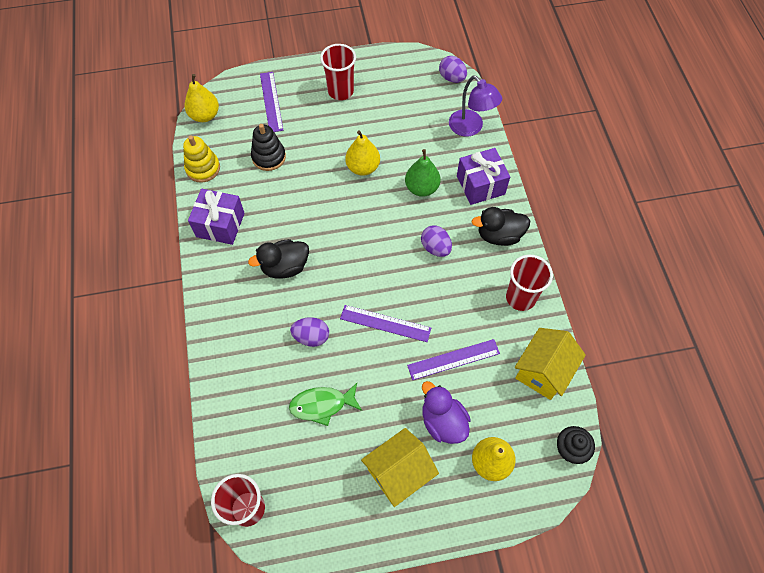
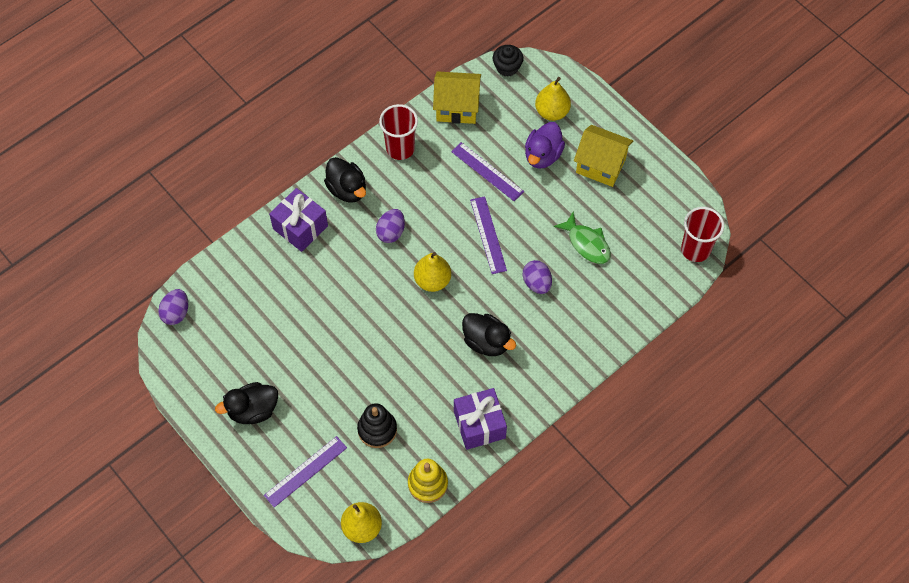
camera: 120 degrees left, 0 degrees up
(340, 91) = (253, 410): red cup -> black duck
(363, 167) = (339, 336): yellow pear -> yellow pear (432, 280)
(422, 188) = (333, 274): green pear -> none
(470, 128) = (235, 266): purple lamp -> none

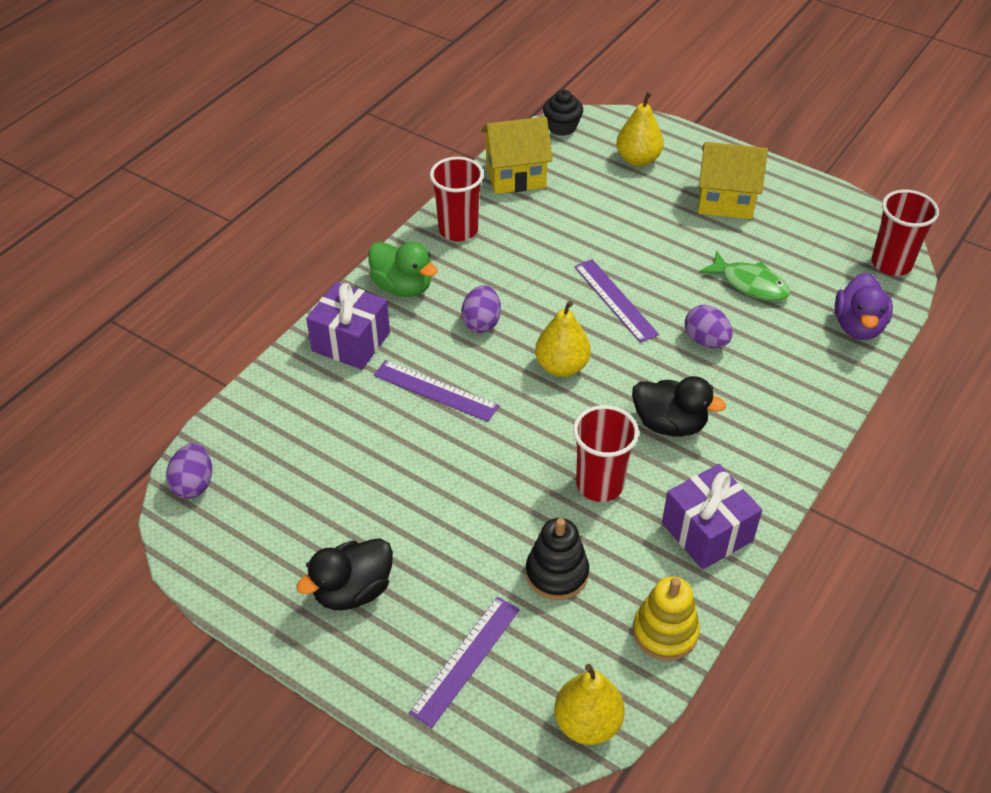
camera: 15 degrees left, 15 degrees down
(347, 189) = (402, 286): black duck -> green duck
(425, 375) = (600, 484): none -> red cup
(487, 171) = (583, 233): purple ruler -> purple ruler (435, 390)
(542, 155) = (647, 204): purple duck -> purple duck (858, 326)

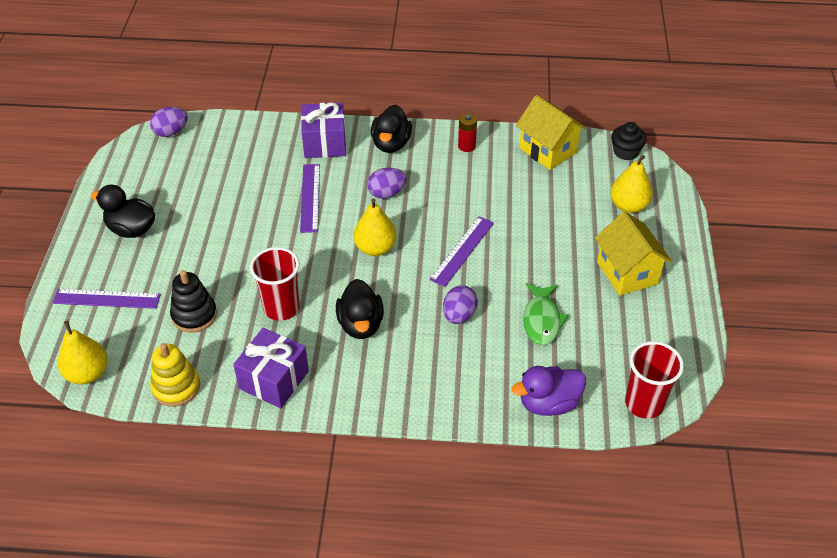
camera: 60 degrees right, 0 degrees up
(402, 286) = (391, 144): green duck -> black duck
(458, 230) = (466, 146): red cup -> red battery

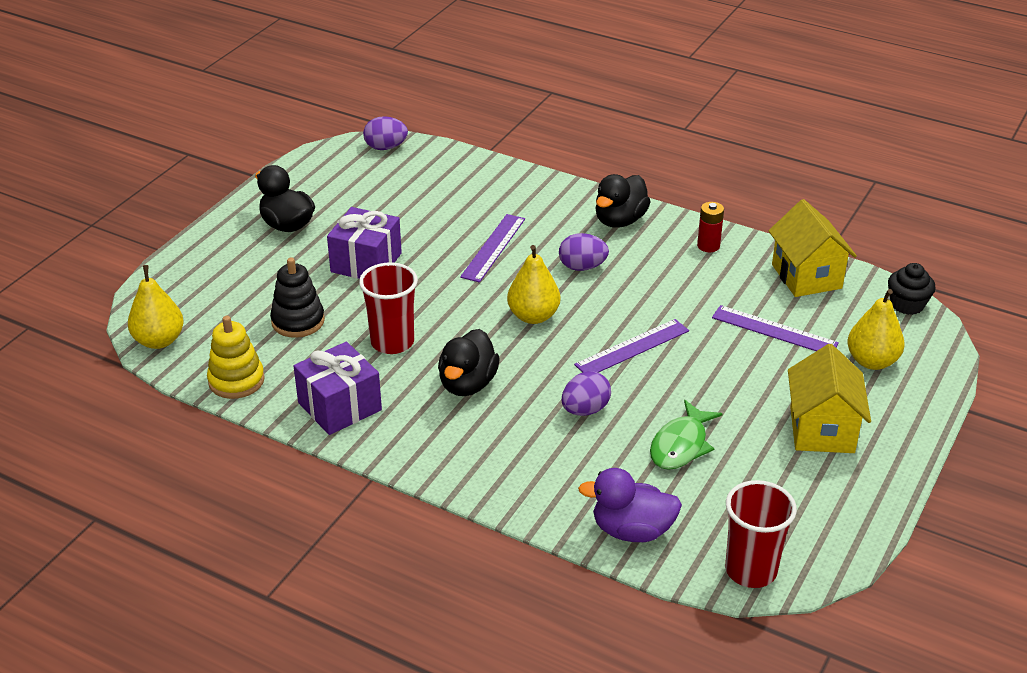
camera: 25 degrees right, 10 degrees down
(107, 299) = (221, 280): purple ruler -> purple ruler (774, 330)
(325, 143) = (544, 200): purple gift -> purple gift (366, 262)

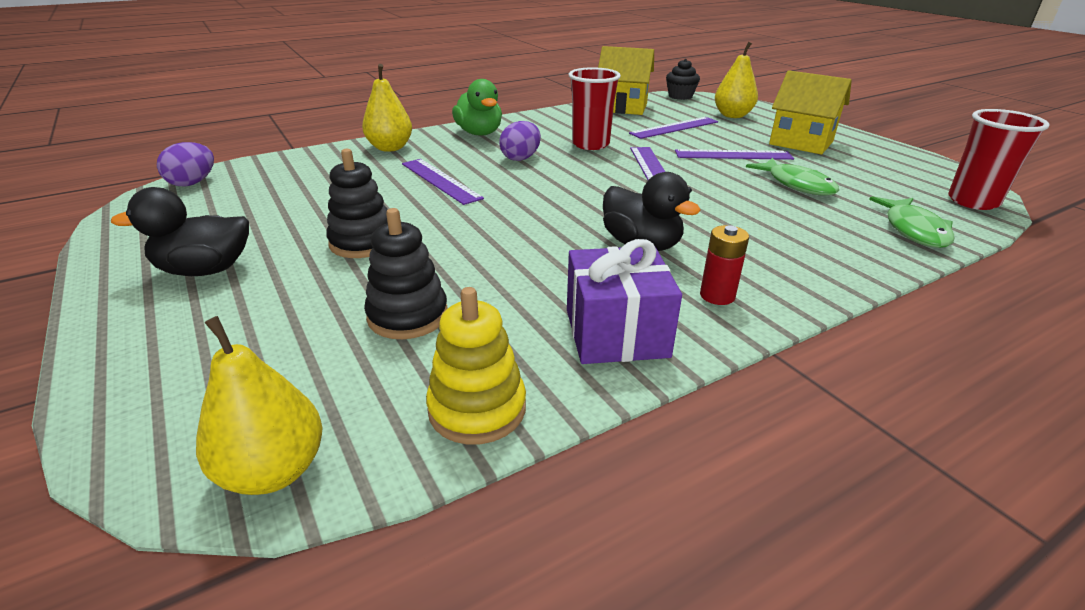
camera: 60 degrees left, 5 degrees down
(366, 262) = (363, 242): purple gift -> black stacking toy
(392, 342) = (526, 265): red cup -> red cup (590, 144)
(533, 316) = (565, 191): yellow pear -> yellow pear (390, 148)
(585, 410) = (725, 205): purple egg -> none
(620, 220) = (479, 133): black duck -> green duck
(632, 530) = (913, 230): purple duck -> green fish
(708, 246) = (552, 120): red battery -> red battery (717, 296)
(726, 389) = (733, 155): none -> purple ruler

